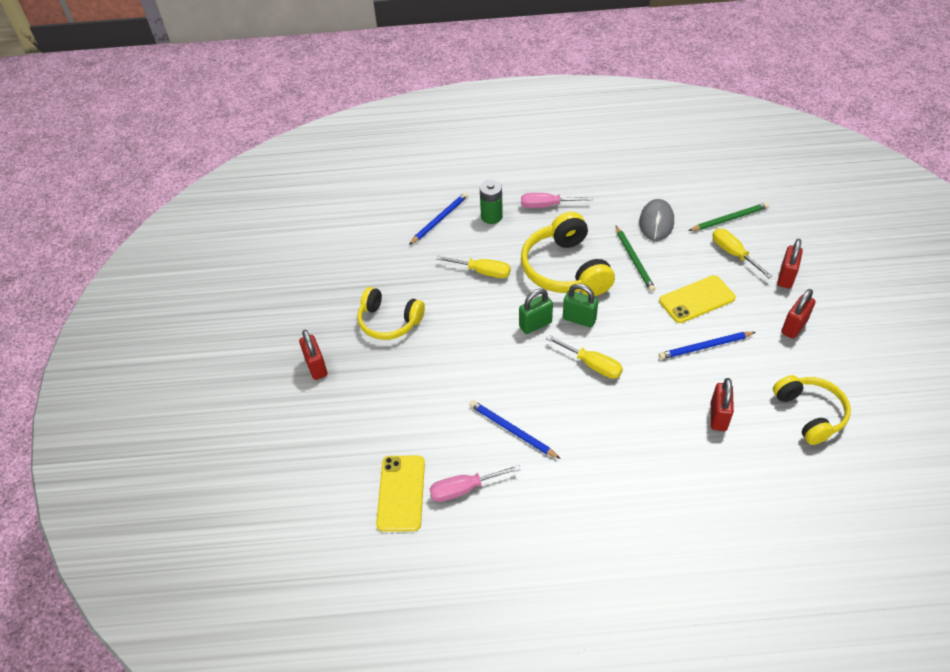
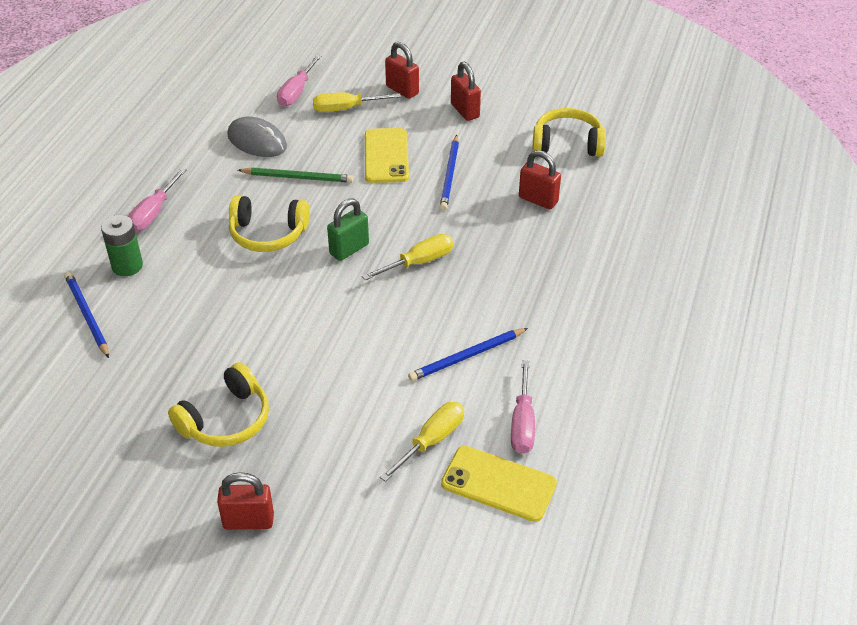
camera: 70 degrees left, 5 degrees down
(482, 272) = (213, 305): yellow screwdriver -> yellow screwdriver (431, 441)
(535, 324) = (331, 286): green padlock -> none
(565, 269) = (268, 234): yellow headphones -> yellow headphones, size x0.66
(729, 219) = (297, 92): green pencil -> pink screwdriver

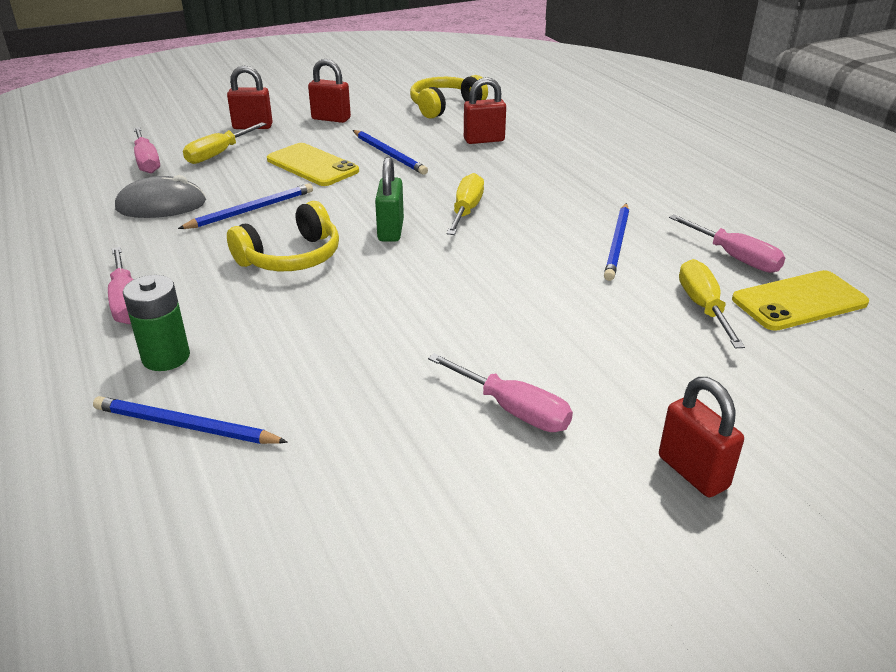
camera: 45 degrees left, 10 degrees down
(226, 420) = (512, 409): yellow headphones -> pink screwdriver
(248, 521) = (692, 472): red padlock -> red padlock turned 75 degrees counterclockwise
(298, 177) = (251, 210): green pencil -> blue pencil

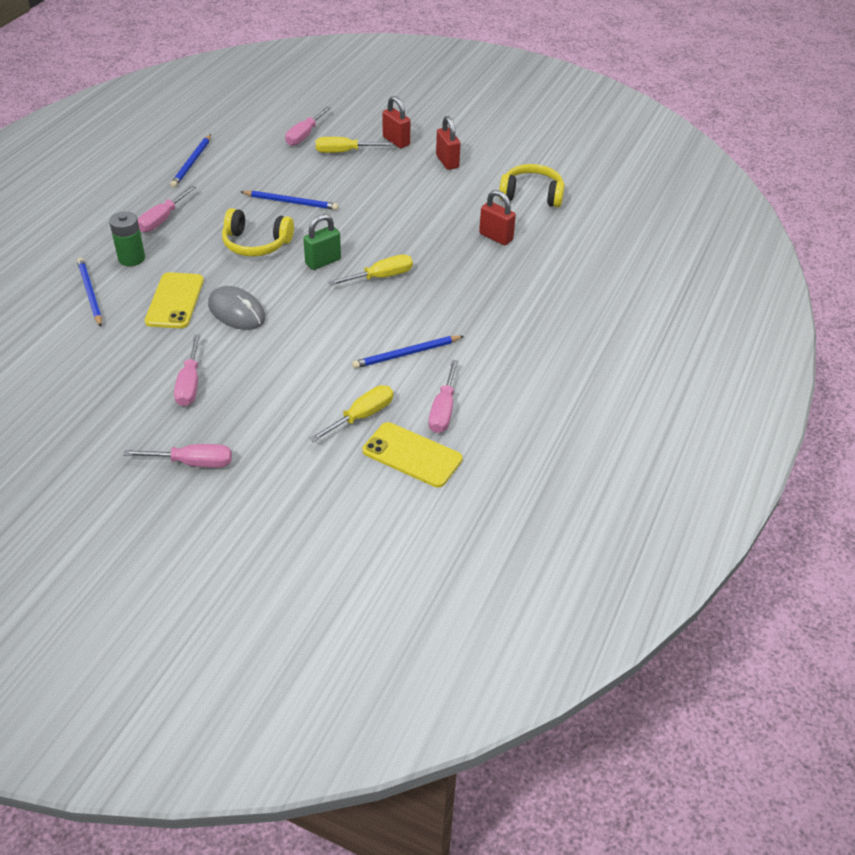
camera: 50 degrees right, 10 degrees up
(161, 205) = (262, 171): grey mouse -> grey mouse (237, 312)
(312, 165) = (371, 192): yellow phone -> yellow phone (175, 301)
(389, 154) = (423, 211): blue pencil -> blue pencil (192, 163)
(692, 472) = (192, 463): red padlock -> pink screwdriver

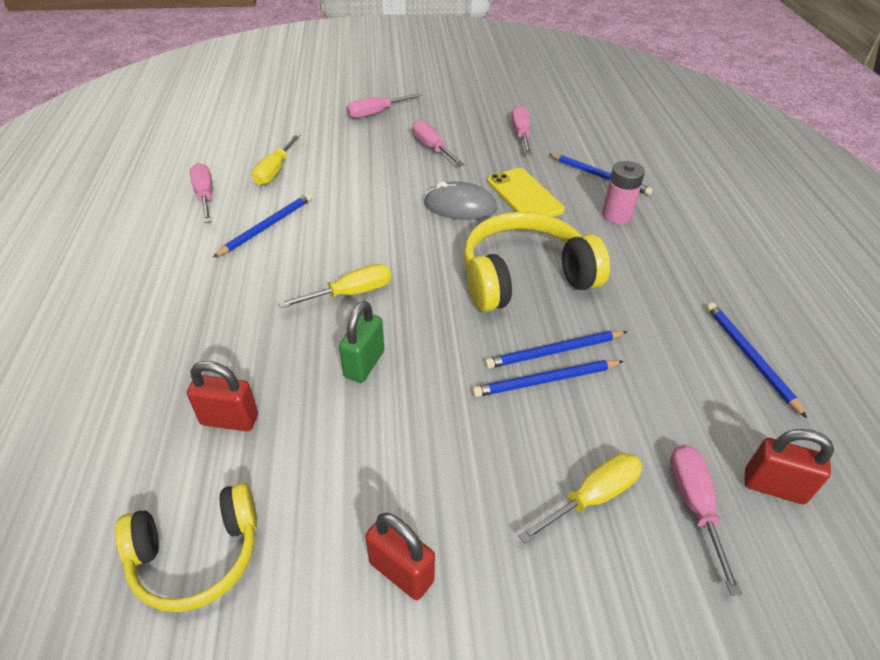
camera: 150 degrees right, 0 degrees up
(131, 258) = (616, 215): green battery -> pink battery
(163, 219) = (654, 265): pink screwdriver -> pink screwdriver (521, 134)
(256, 244) = (525, 277): yellow headphones -> yellow headphones, size x1.51
(312, 193) = (545, 381): none -> blue pencil
(323, 262) = (431, 286): green padlock -> green padlock (364, 364)
(380, 277) = (350, 293): yellow screwdriver -> yellow screwdriver turned 150 degrees counterclockwise
(396, 141) = (537, 585): red padlock -> red padlock (773, 487)
(412, 455) = (216, 161): yellow phone -> none

